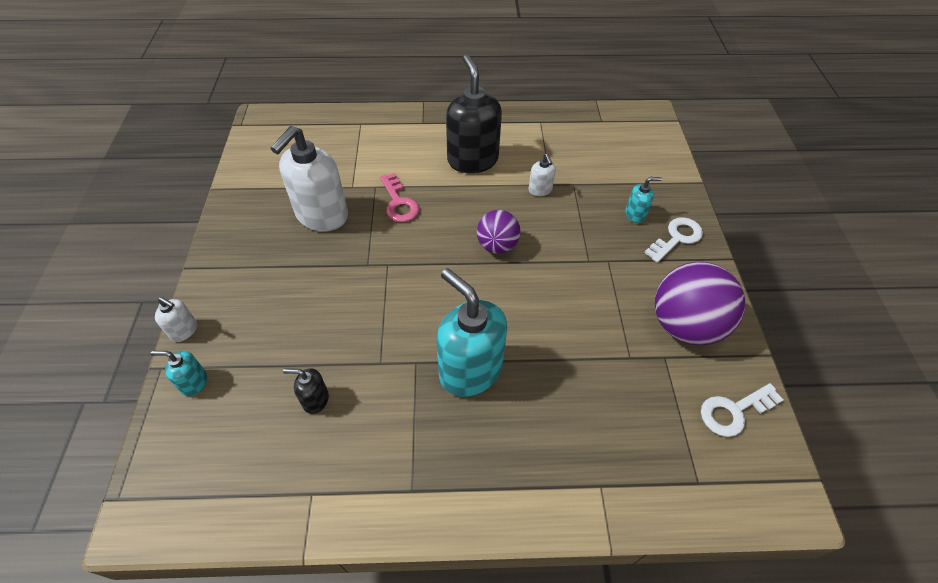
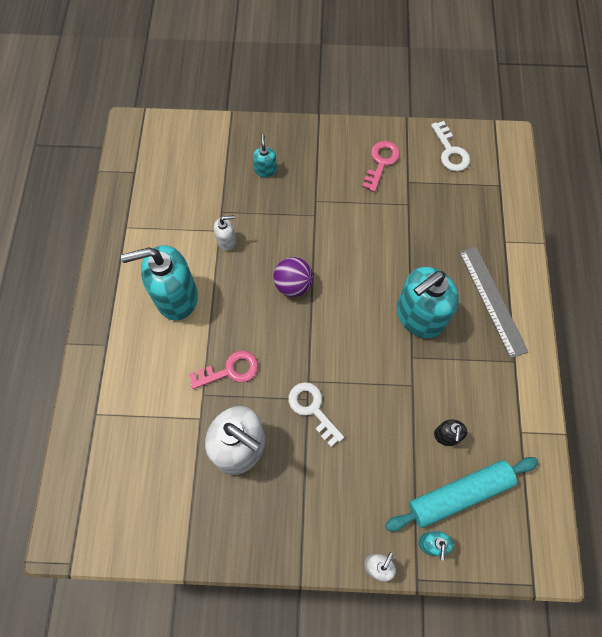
camera: 85 degrees left, 15 degrees up
(243, 412) = (459, 494): none -> turquoise rolling pin
(472, 160) = (176, 297): black soap dispenser -> turquoise soap dispenser
(502, 463) = (492, 300): none -> grey ruler
(677, 238) = (295, 146): white key -> white key (312, 409)
(684, 325) = (381, 162): purple ball -> pink key

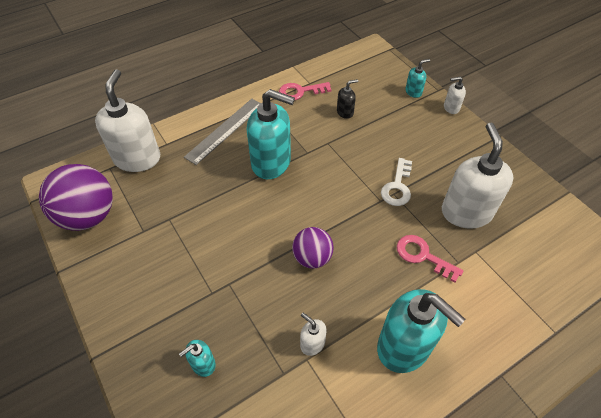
camera: 125 degrees left, 15 degrees down
(381, 162) = (131, 263): pink key -> pink key (300, 91)
(450, 151) = (88, 216): white key -> purple ball
(459, 494) = (374, 93): turquoise rolling pin -> none
(498, 210) = (137, 158): none -> white soap dispenser

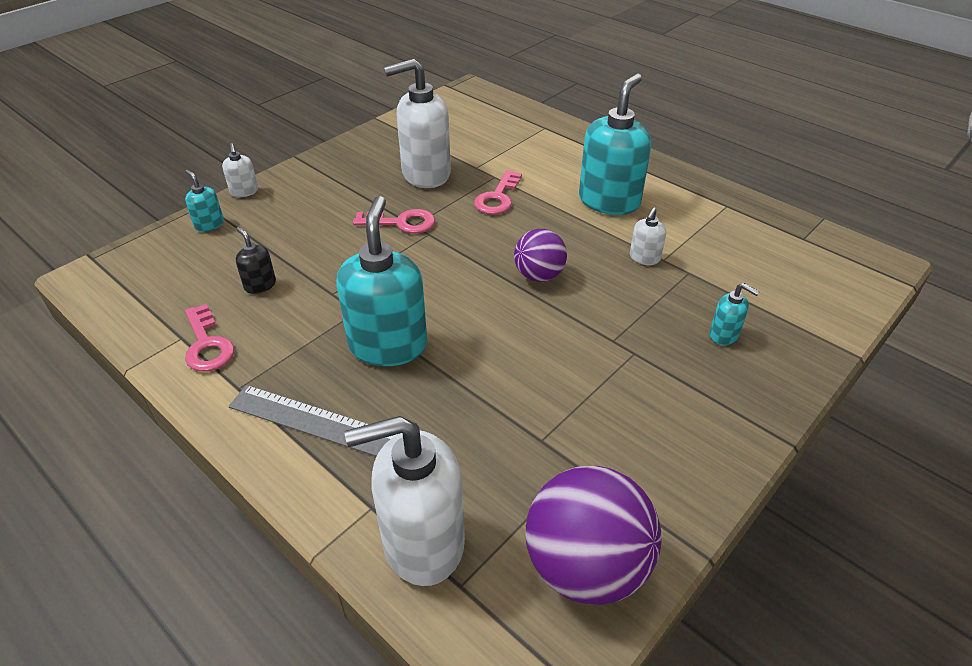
camera: 105 degrees left, 10 degrees down
(397, 187) = (401, 223): white key -> pink key

